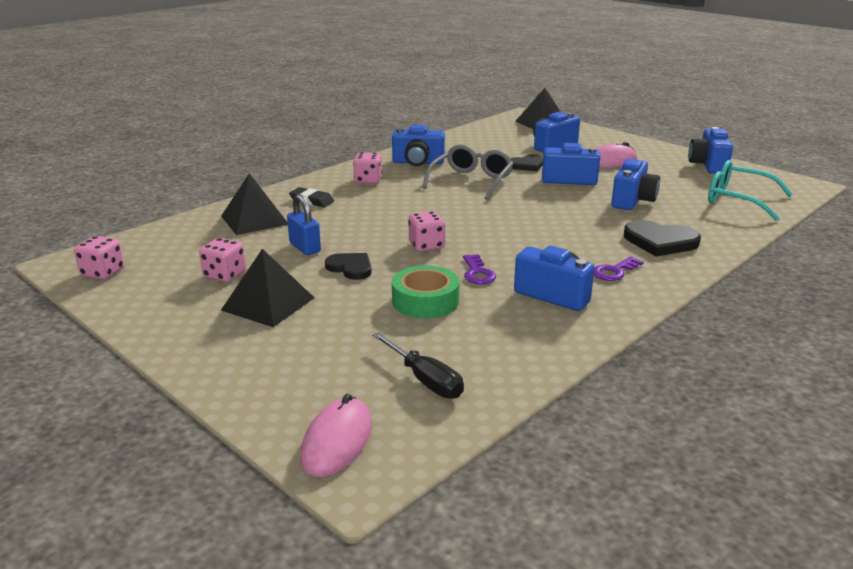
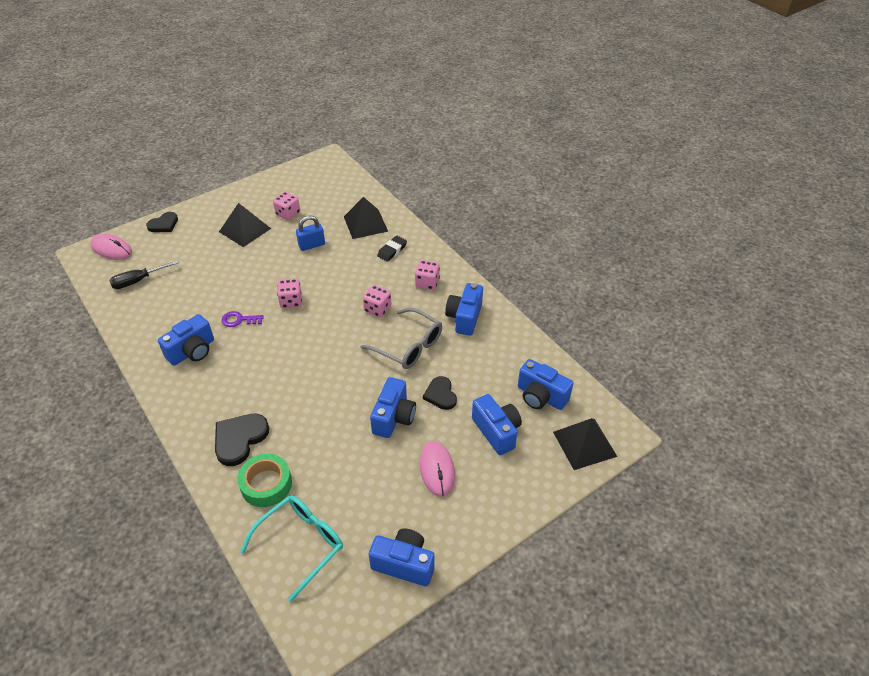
camera: 100 degrees right, 20 degrees up
(102, 272) = (311, 171): pink dice -> pink dice (377, 309)
(350, 268) = (273, 263): black heart -> black heart (164, 224)
(425, 301) = (215, 291): green tape -> green tape (266, 484)
(614, 271) = (206, 393): purple key -> none
(632, 200) = (328, 451): blue camera -> blue camera (541, 396)

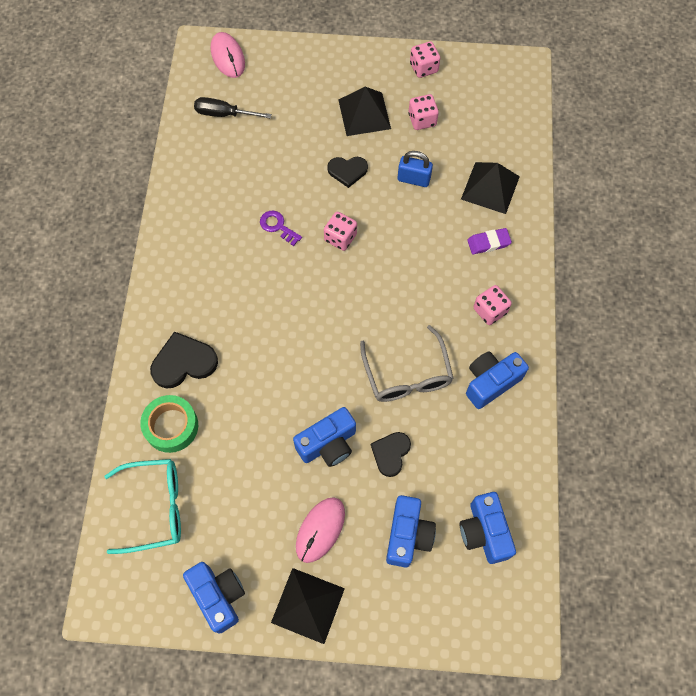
camera: 40 degrees right, 20 degrees up
(164, 224) = (294, 55): black heart -> black heart (347, 171)
(192, 351) = (213, 234): blue camera -> none
(377, 309) = (414, 307): pink dice -> pink dice (423, 68)
(392, 250) = (488, 243): black eraser -> purple eraser
(584, 444) = (478, 617): black pyramid -> black pyramid (307, 605)

